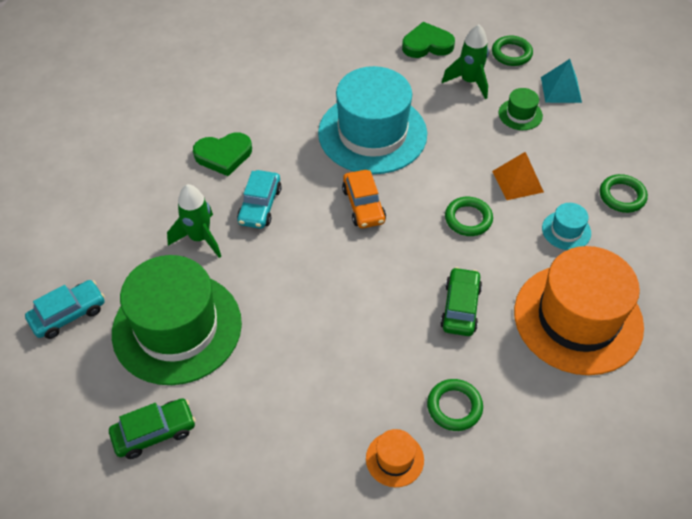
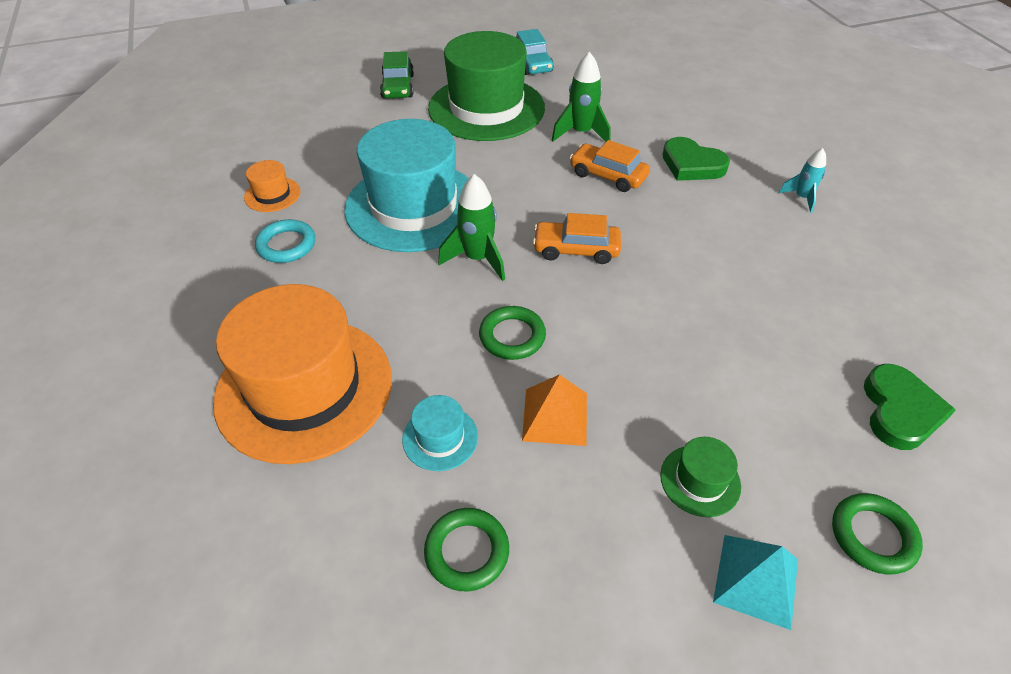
camera: 110 degrees right, 5 degrees down
(223, 155) = (692, 164): green heart -> green heart turned 60 degrees counterclockwise
(245, 90) = (801, 198): none -> turquoise rocket
(260, 205) = (608, 175): turquoise car -> orange car
(372, 133) = (698, 289): turquoise hat -> turquoise hat (414, 206)
(454, 407) = (286, 245): green ring -> turquoise ring
(460, 307) = (391, 286): green car -> none
(469, 82) = (795, 437): green rocket -> green rocket (477, 259)

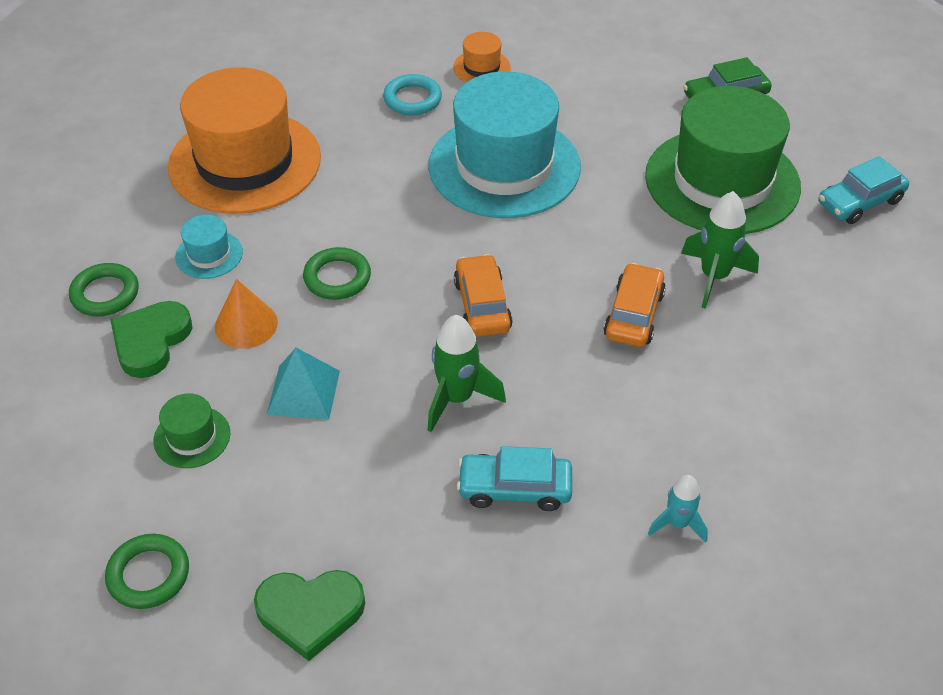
camera: 75 degrees right, 0 degrees up
(477, 259) = (439, 231): green rocket -> green rocket (457, 398)
(555, 416) = (246, 324): orange pyramid -> orange cone
(692, 164) = (699, 397): green heart -> green heart (151, 341)
(756, 580) = (96, 482): turquoise pyramid -> turquoise pyramid (303, 392)
(770, 267) = (515, 489): none -> turquoise car

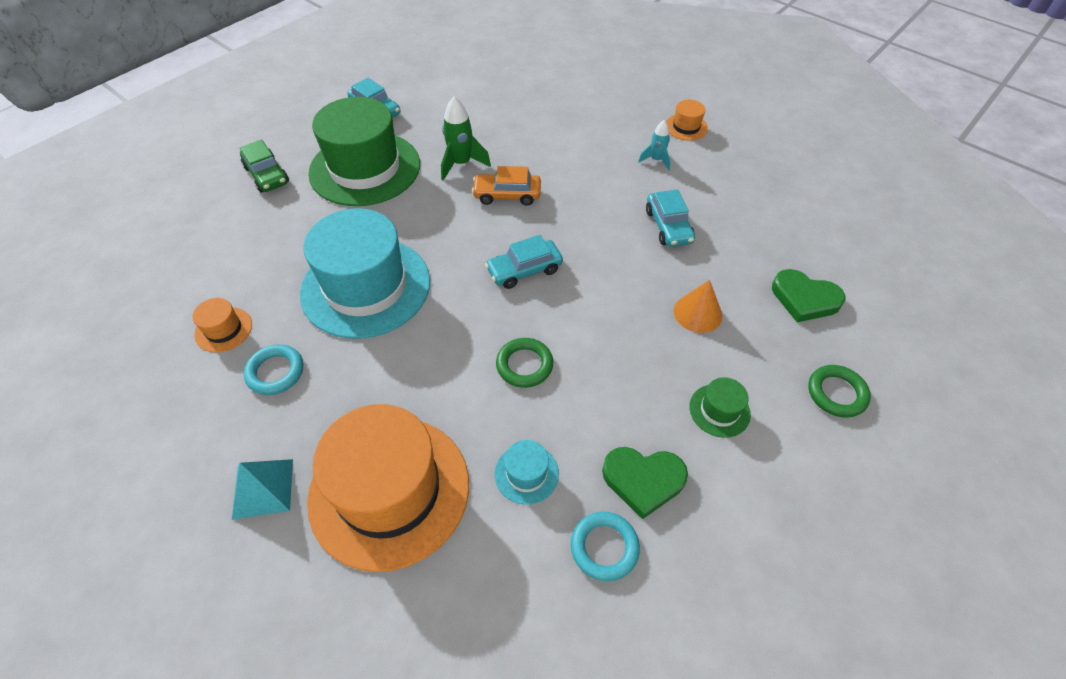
camera: 105 degrees left, 5 degrees up
(105, 294) = (604, 547): green ring -> turquoise ring
(246, 324) = (597, 413): orange cone -> orange cone (697, 313)
(303, 392) = (646, 352): turquoise pyramid -> turquoise pyramid (263, 488)
(310, 612) = (804, 299): green heart -> green heart turned 135 degrees clockwise
(457, 398) = (613, 266): green rocket -> none
(482, 305) = (524, 270): orange car -> turquoise car
(768, 605) = (686, 127): none -> orange hat

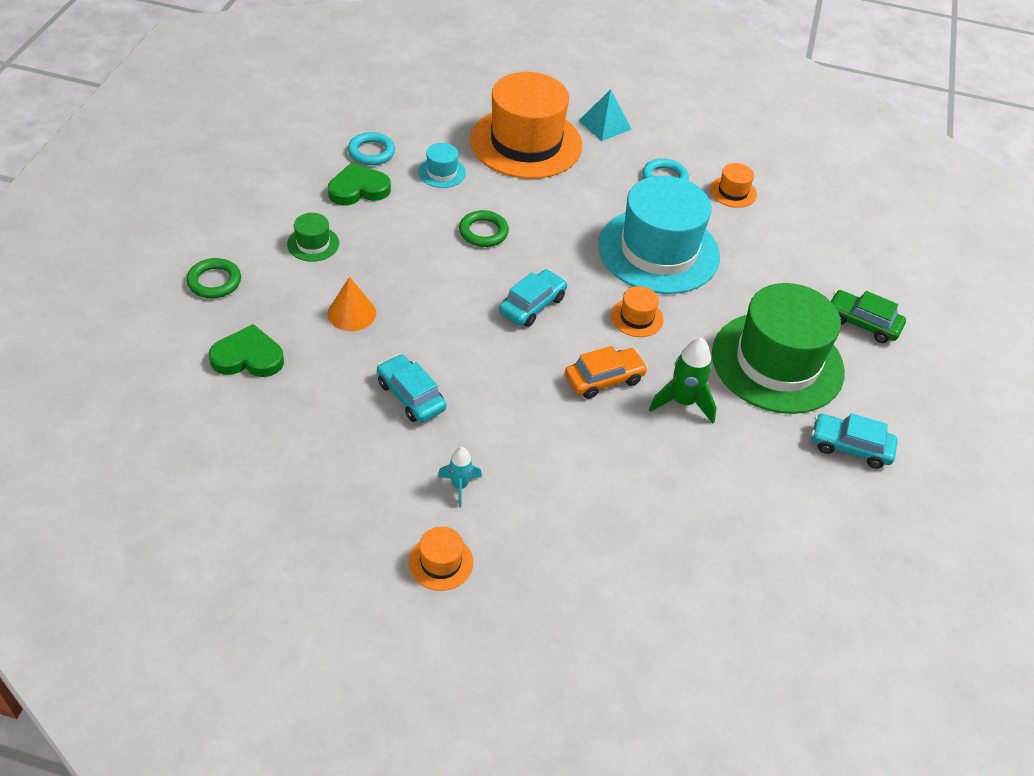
camera: 150 degrees right, 5 degrees down
(442, 232) = (636, 318): none -> orange hat

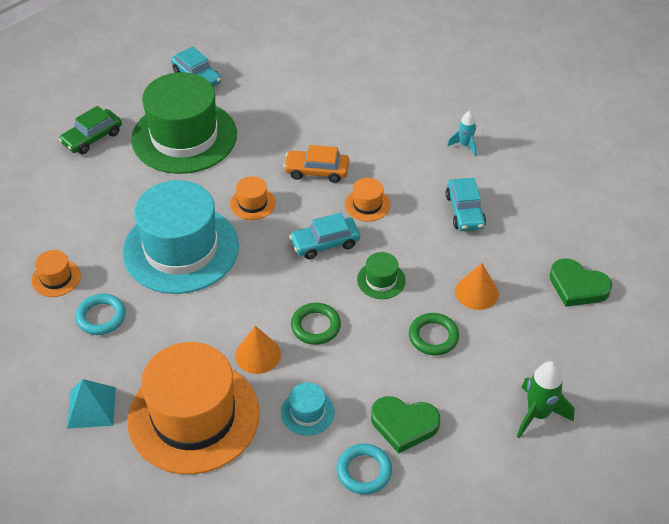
camera: 145 degrees left, 0 degrees up
(214, 282) = (585, 369): green ring -> green ring (433, 337)
(313, 244) = (479, 375): green hat -> green hat (381, 280)
(441, 562) = (501, 112): orange hat -> orange hat (367, 205)
(514, 196) = (258, 354): none -> orange cone
(683, 402) = (276, 138): green rocket -> green rocket (538, 414)
(862, 323) = (92, 138): green car -> green car turned 75 degrees clockwise

